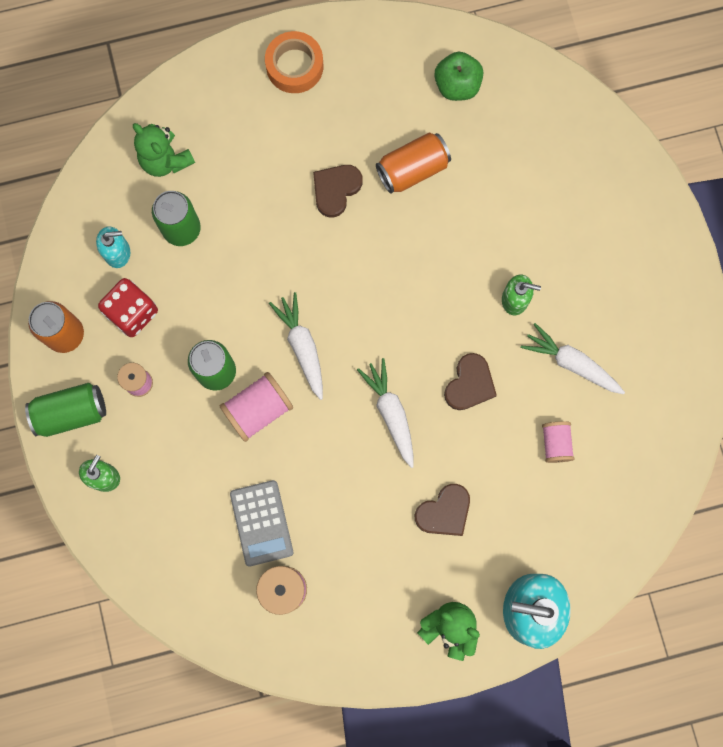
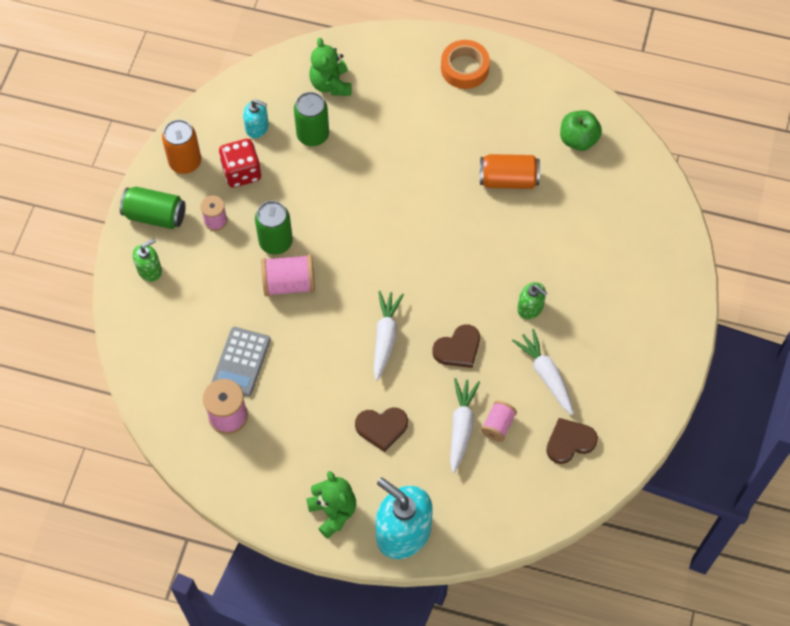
camera: 30 degrees right, 15 degrees down
(302, 346) = (349, 257): white carrot -> white carrot (461, 426)
(336, 189) = (442, 165): brown heart -> brown heart (569, 442)

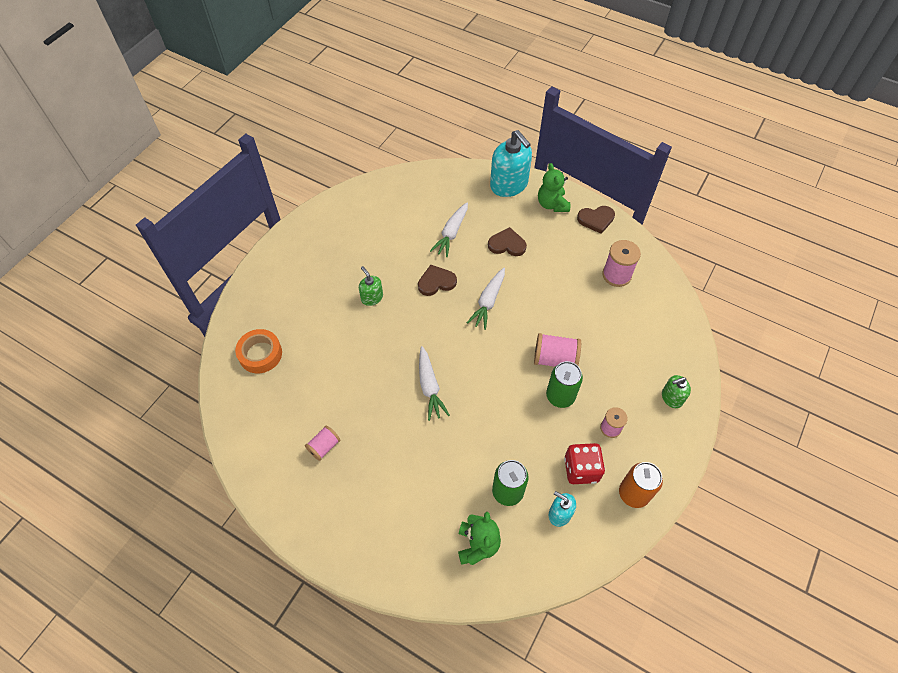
camera: 165 degrees left, 5 degrees down
(155, 215) = (665, 446): green can -> none
(241, 362) = (602, 309): grey calculator -> none
(464, 68) = (341, 528): orange tape -> orange tape (260, 354)
(498, 425) = (426, 229): pink spool -> pink spool (324, 446)
(508, 180) = (346, 403): orange can -> none
(546, 374) = (380, 252): white carrot -> white carrot (430, 387)
(569, 442) = (382, 209): brown heart -> brown heart (596, 219)
(578, 140) = (270, 425): green apple -> none

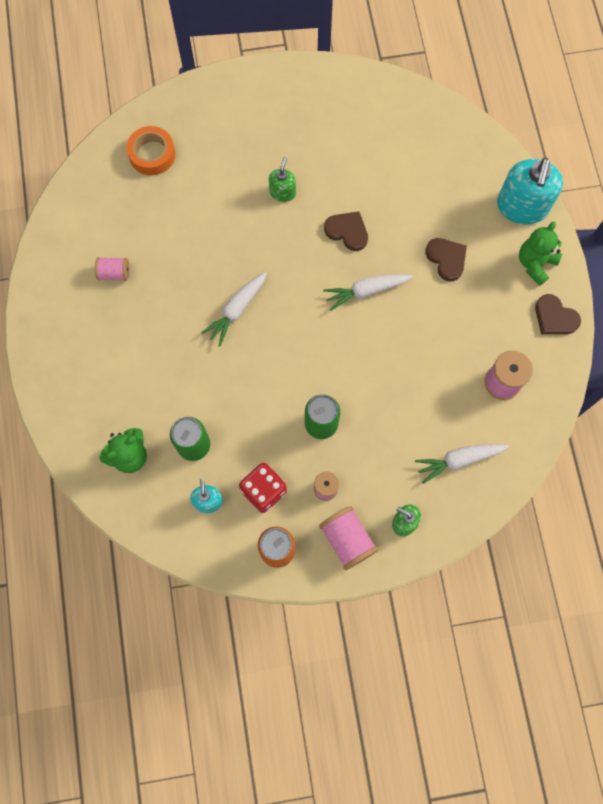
camera: 50 degrees right, 15 degrees up
(451, 233) = (413, 201): white carrot -> white carrot (458, 460)
(555, 359) = (356, 392): pink spool -> pink spool (347, 539)

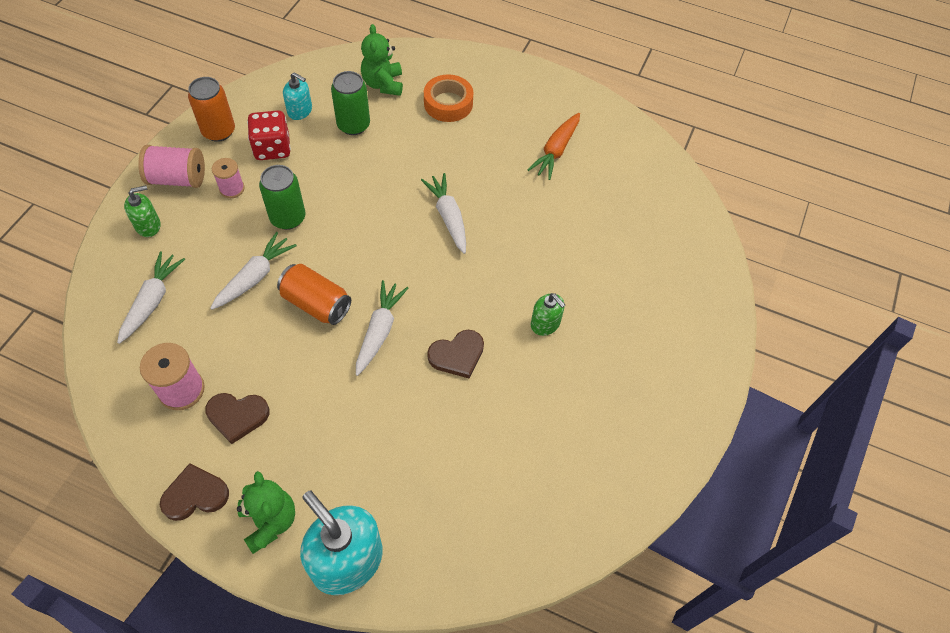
camera: 120 degrees right, 15 degrees down
(114, 273) = (555, 151): pink spool -> orange carrot
(152, 154) = (666, 239): orange tape -> orange tape (448, 103)
(376, 347) = (316, 303): none -> orange can
(387, 406) = (255, 276): none -> white carrot
(446, 259) = (351, 430): brown heart -> brown heart (237, 416)

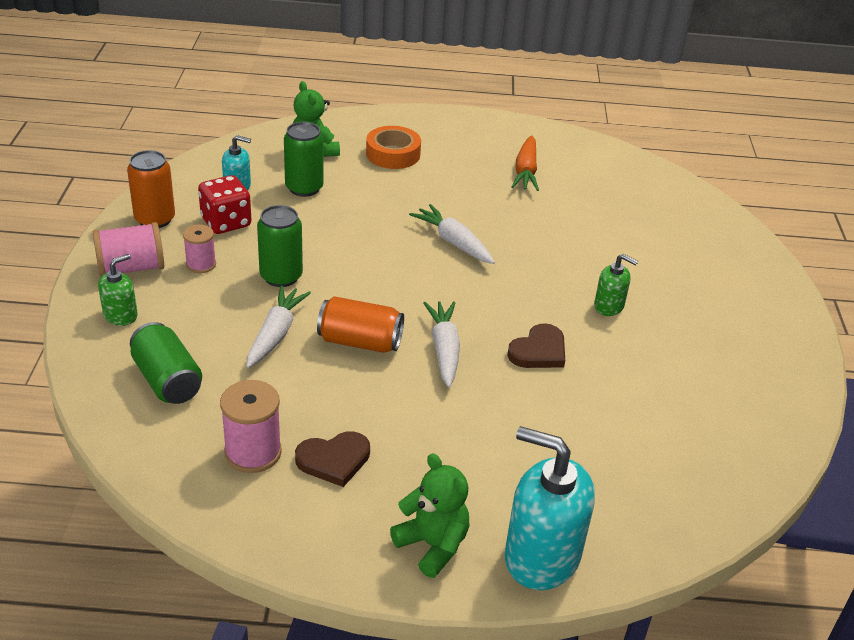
camera: 20 degrees left, 20 degrees down
(152, 300) = (167, 380): white carrot -> green can
(195, 495) = (330, 544): brown heart -> none

